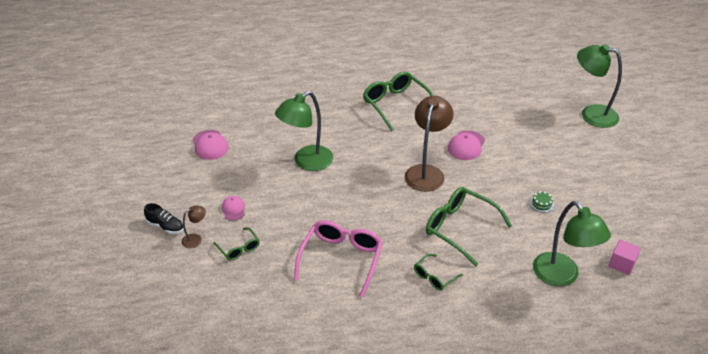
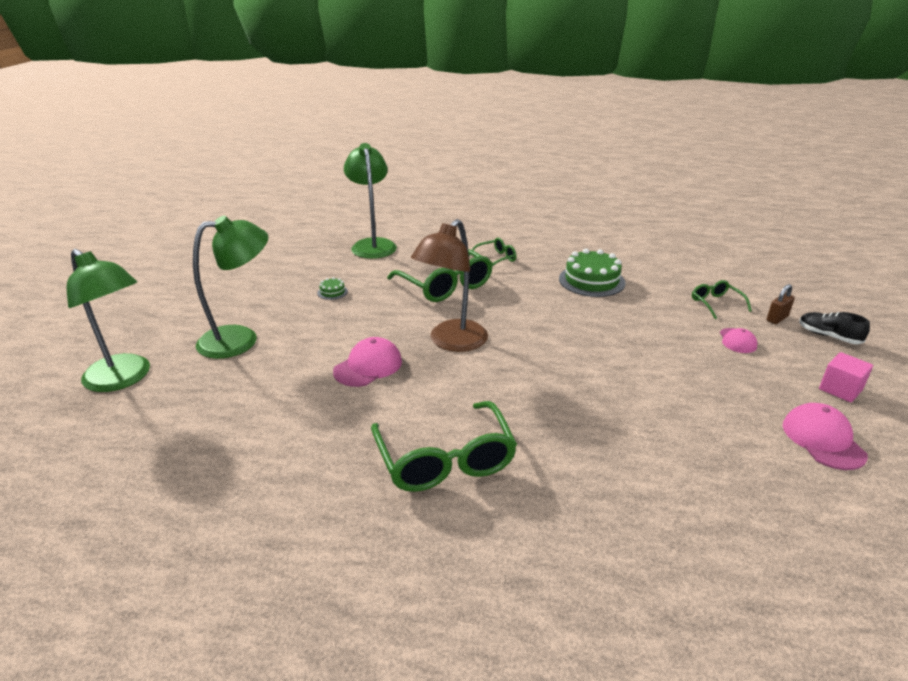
camera: 165 degrees left, 10 degrees down
(195, 239) = (777, 318): brown lamp -> brown padlock
(306, 162) = (634, 383): green lamp -> green lamp (240, 339)
(341, 259) = (591, 281): pink glasses -> green cake
(622, 264) = (307, 244): pink cube -> pink cube (840, 389)

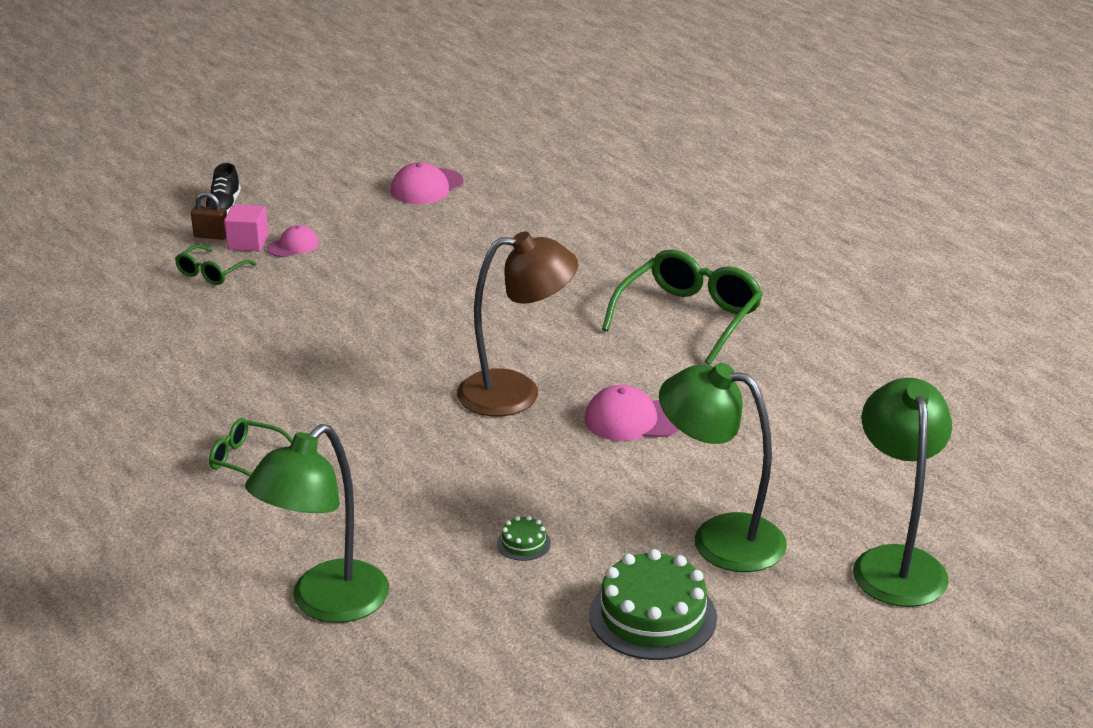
camera: 130 degrees left, 0 degrees up
(445, 285) = (386, 461): green glasses -> none
(591, 281) = (237, 362): green cake -> green cake (652, 616)
(840, 389) = (332, 190): pink cube -> pink cube (248, 242)

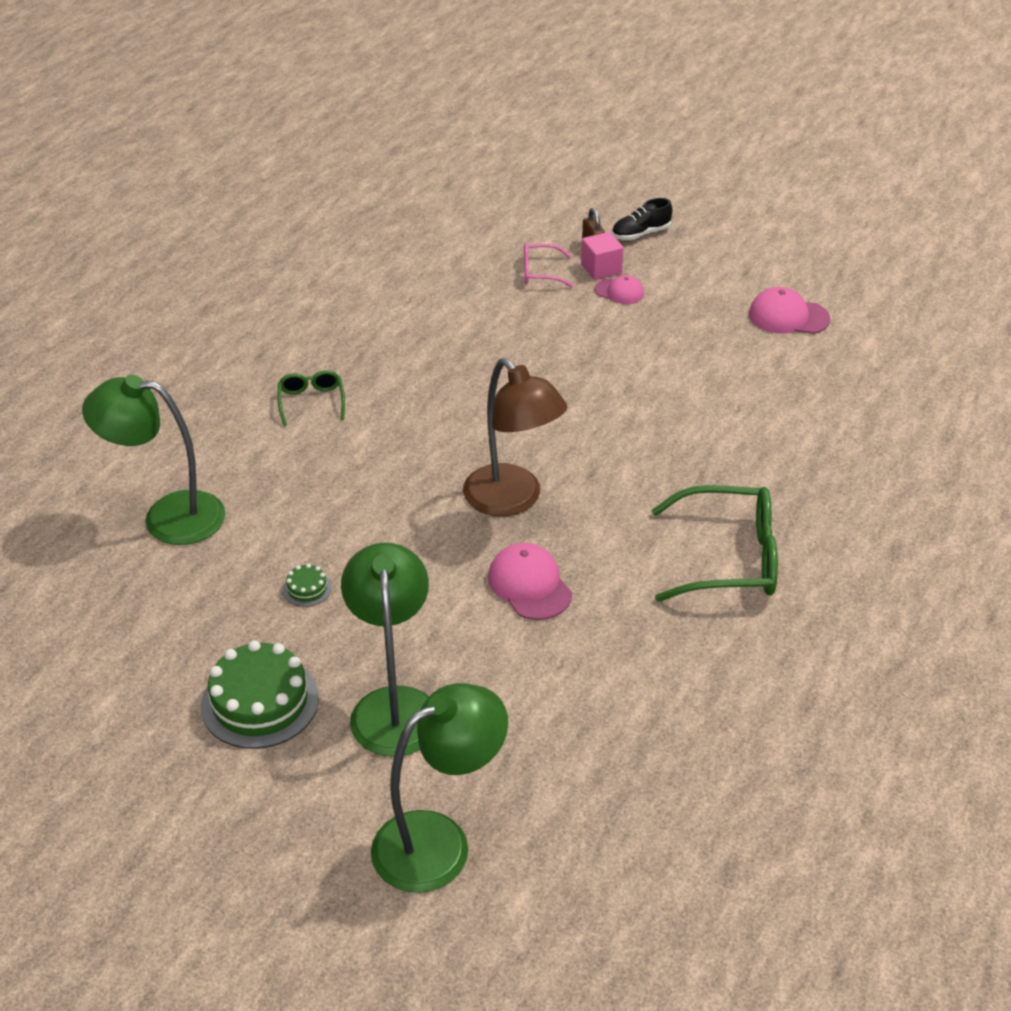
camera: 60 degrees right, 10 degrees up
(211, 273) = (540, 272): green glasses -> pink glasses

